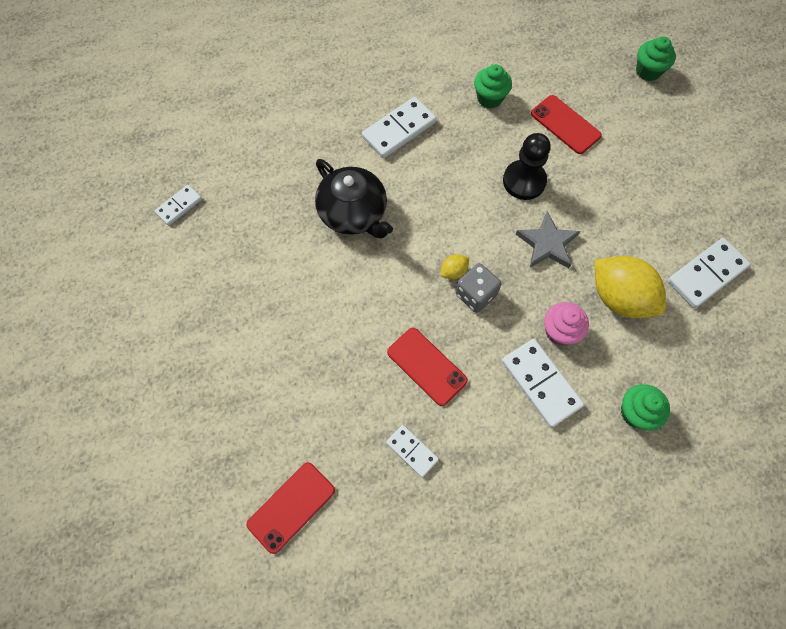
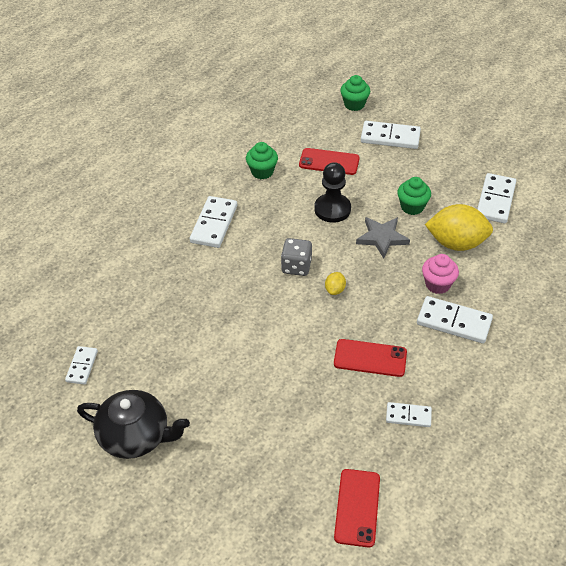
camera: 35 degrees left, 20 degrees down
(353, 213) = (228, 294): black teapot -> black teapot (135, 436)
(475, 294) = (362, 295): grey dice -> grey dice (296, 266)
(636, 412) = (526, 302): green cupcake -> green cupcake (412, 207)
(654, 132) = (390, 137): none -> white domino

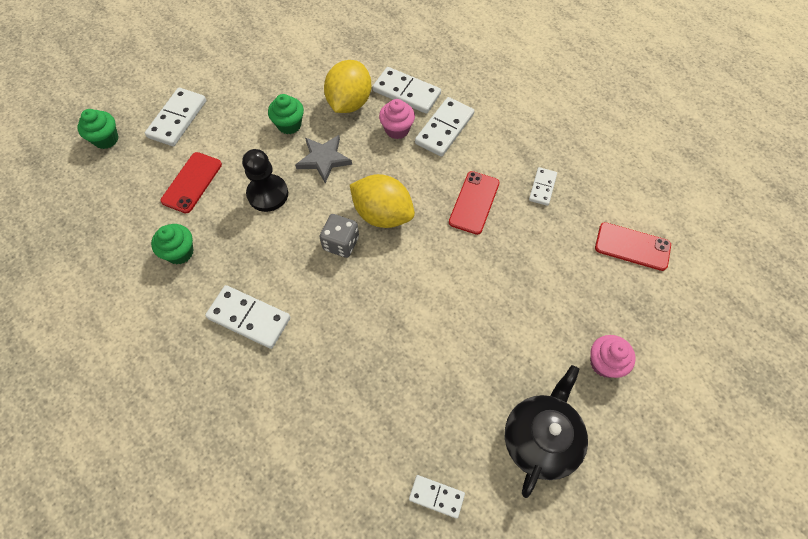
camera: 80 degrees left, 15 degrees up
(215, 485) = (604, 363): none -> pink cupcake
(335, 290) = (382, 214): yellow lemon -> yellow lemon, size x2.31
(495, 200) = (304, 59): white domino -> white domino (406, 92)

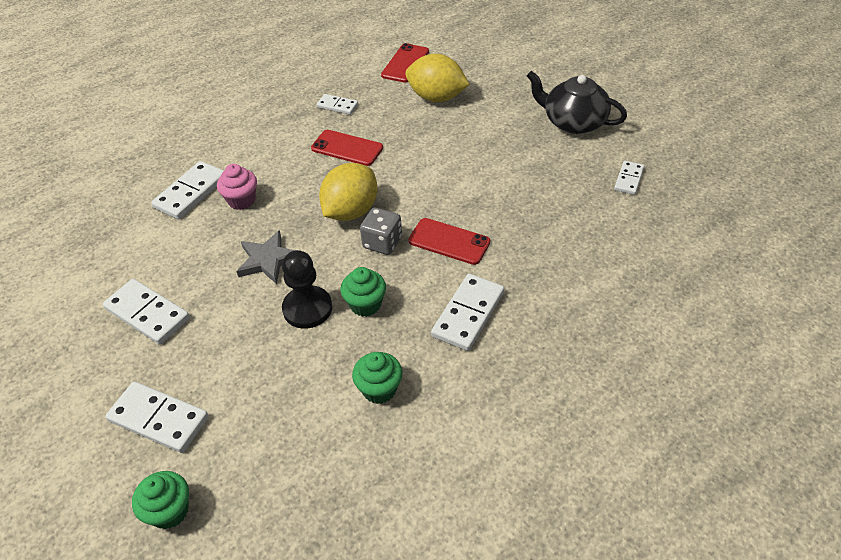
camera: 85 degrees left, 15 degrees down
(192, 182) = (274, 388): red phone -> red phone (449, 241)
(289, 125) = (207, 294): green cupcake -> green cupcake (365, 304)
(349, 102) = (189, 240): yellow lemon -> yellow lemon (436, 97)
(444, 129) = (251, 165): white domino -> white domino (147, 314)
(604, 363) = (509, 86): pink cupcake -> none

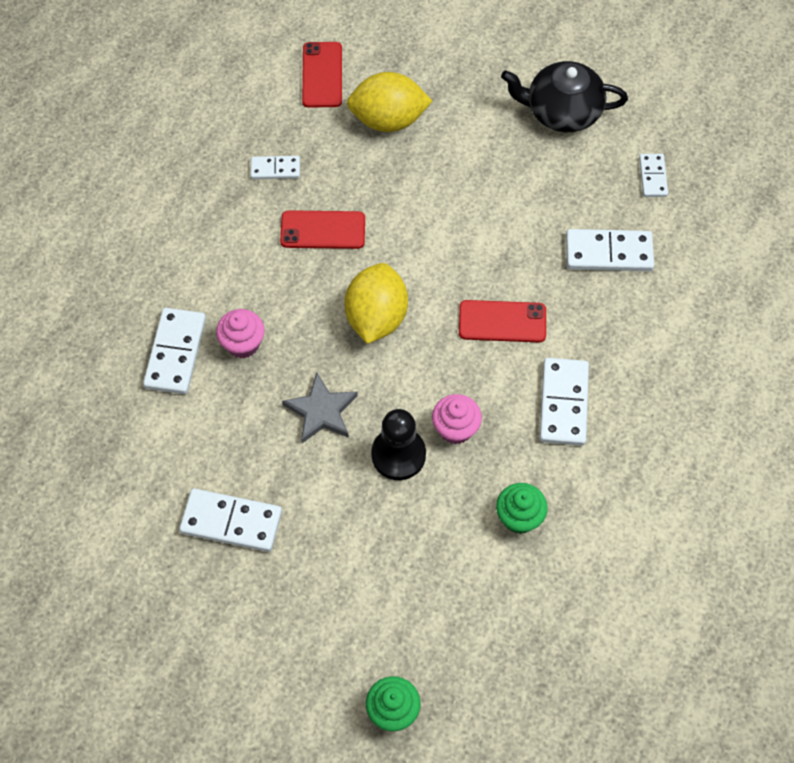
camera: 25 degrees left, 15 degrees up
(158, 419) = (322, 629): white domino -> white domino (608, 253)
(365, 304) = (455, 429): green cupcake -> pink cupcake
(382, 243) = (433, 347): grey dice -> none

